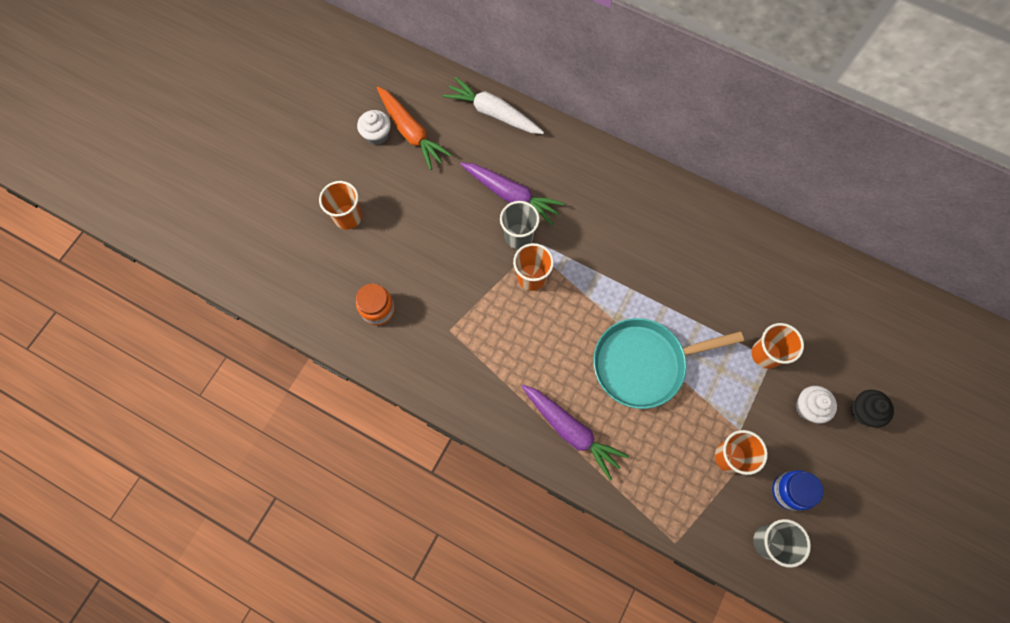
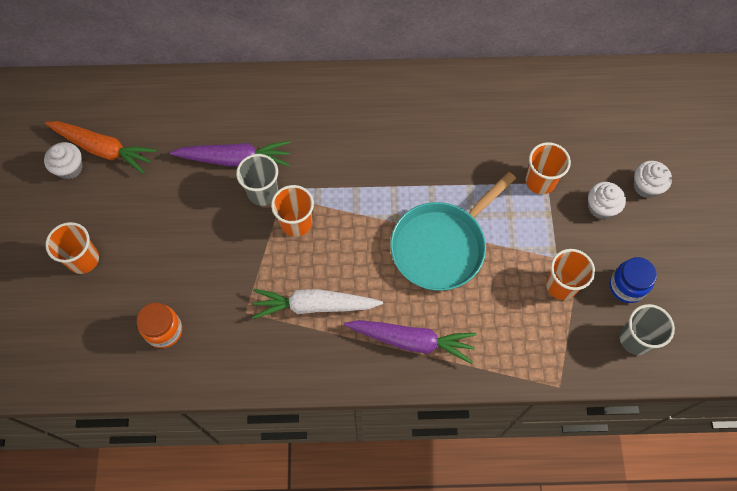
camera: 30 degrees left, 5 degrees down
(493, 113) = (175, 93): white carrot -> white carrot (314, 306)
(863, 411) = (646, 186): black cupcake -> white cupcake

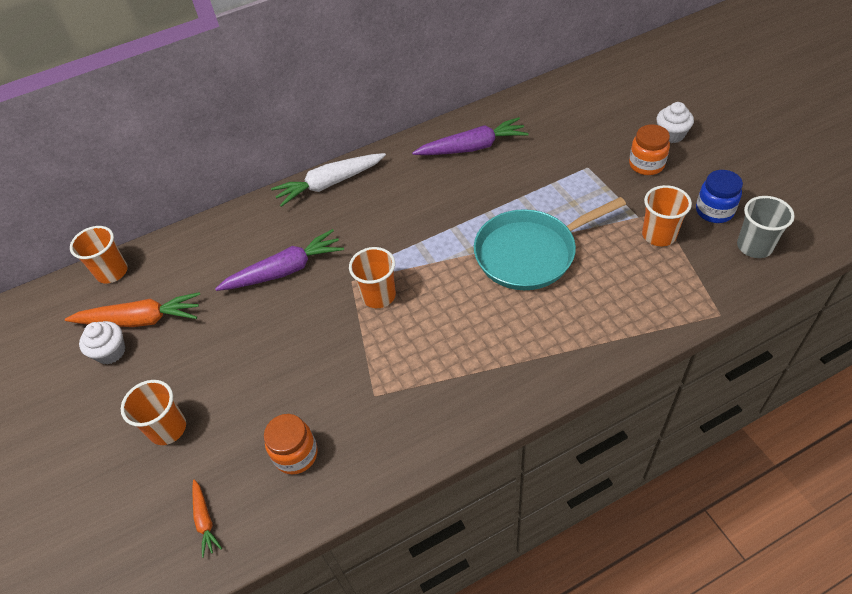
camera: 20 degrees left, 15 degrees down
(77, 348) = (205, 520): none -> orange carrot
(263, 192) = (329, 285): grey cup -> none
(314, 306) = (442, 357): white carrot -> white carrot (330, 184)
(411, 341) = (557, 342): purple carrot -> purple carrot (472, 147)
(441, 246) = (530, 253): turquoise pan -> turquoise pan turned 45 degrees clockwise
(540, 181) = (581, 168): orange cup -> orange cup (112, 272)
(601, 207) = (646, 165): white cupcake -> orange jar

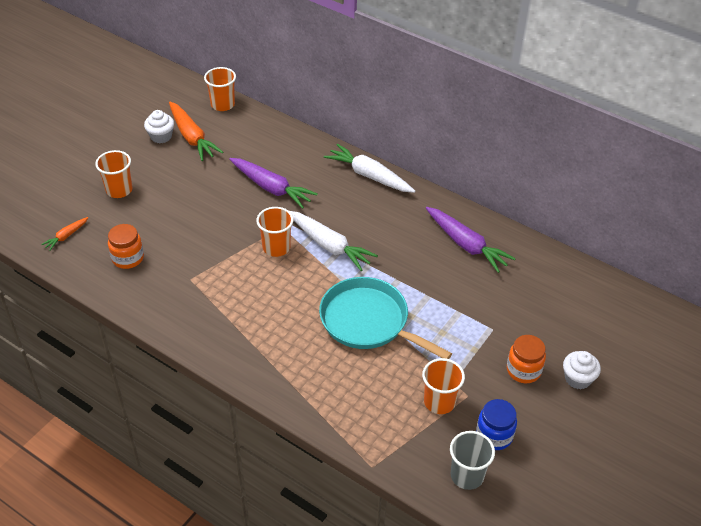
camera: 55 degrees right, 5 degrees down
(406, 249) = (329, 245): none -> white carrot

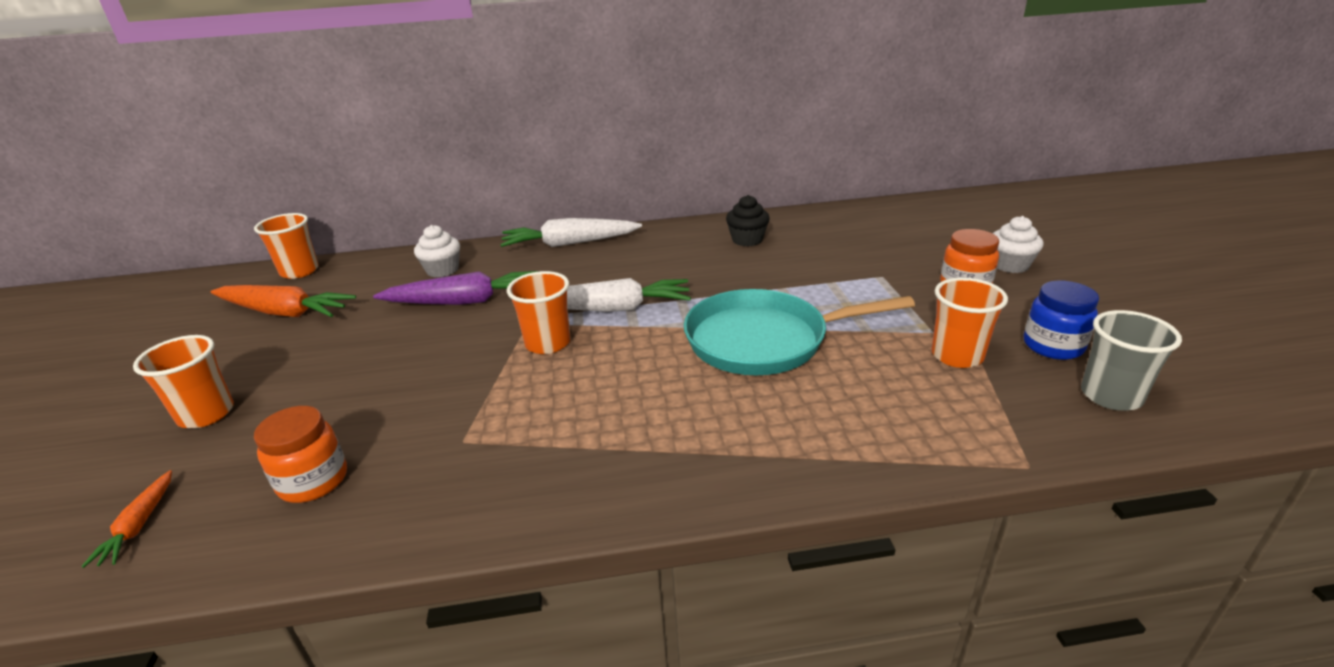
camera: 40 degrees left, 15 degrees down
(161, 136) = (229, 332): white cupcake -> white cupcake (442, 270)
(466, 245) = (747, 240): purple carrot -> black cupcake

